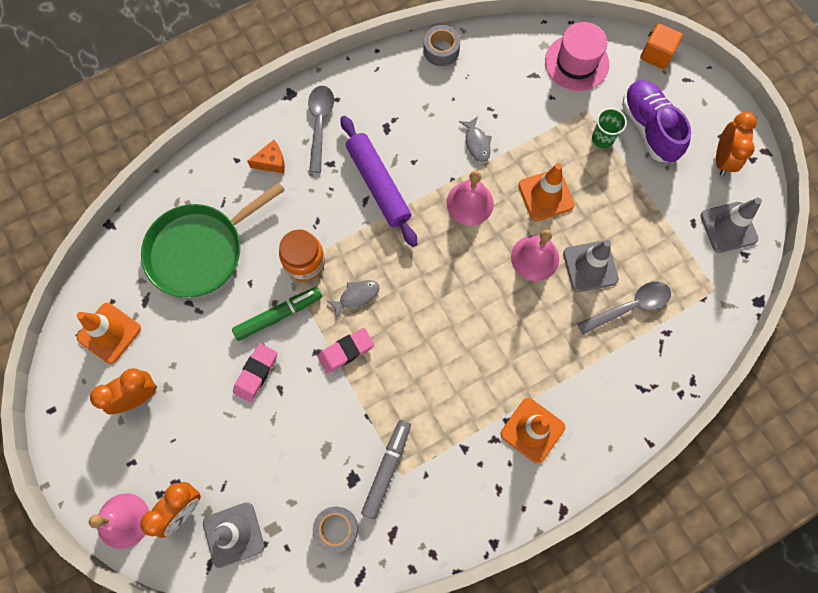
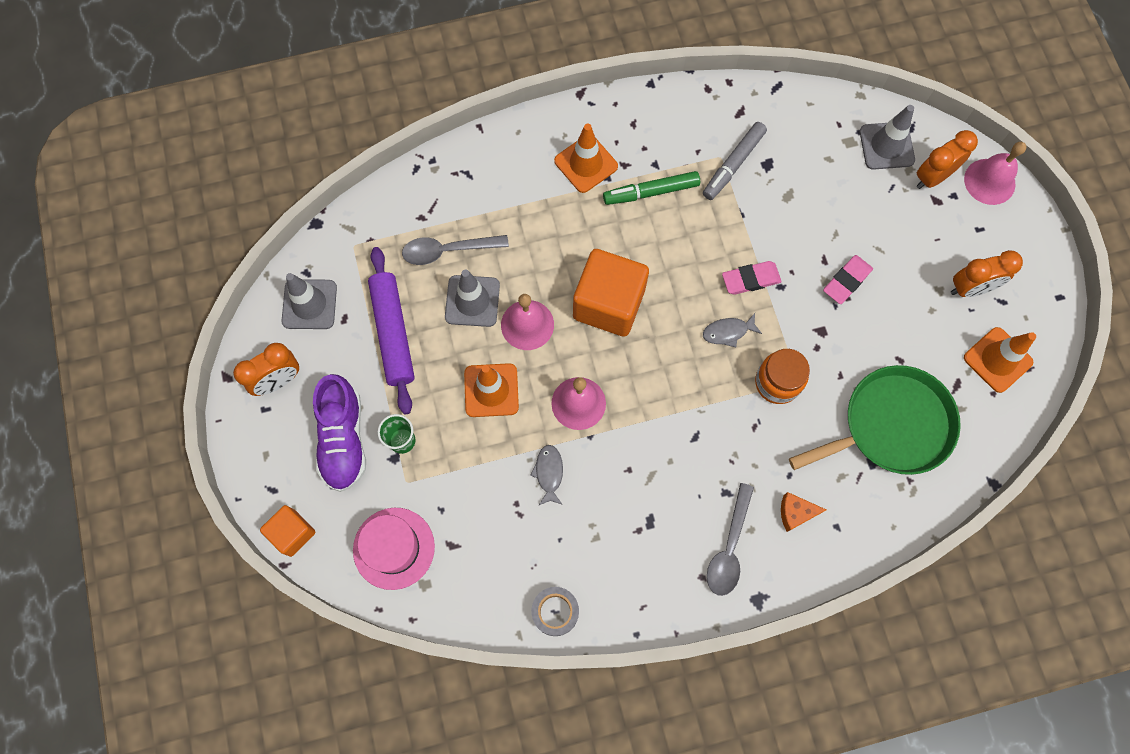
camera: 165 degrees left, 0 degrees up
(278, 315) = (814, 333): green marker -> green marker (651, 192)
(336, 529) = (790, 128): grey tape -> none
(378, 184) = (676, 452): purple rolling pin -> purple rolling pin (393, 333)
(469, 295) = (608, 304): none -> orange cube
(722, 159) = (278, 380): orange clock -> orange clock turned 150 degrees counterclockwise

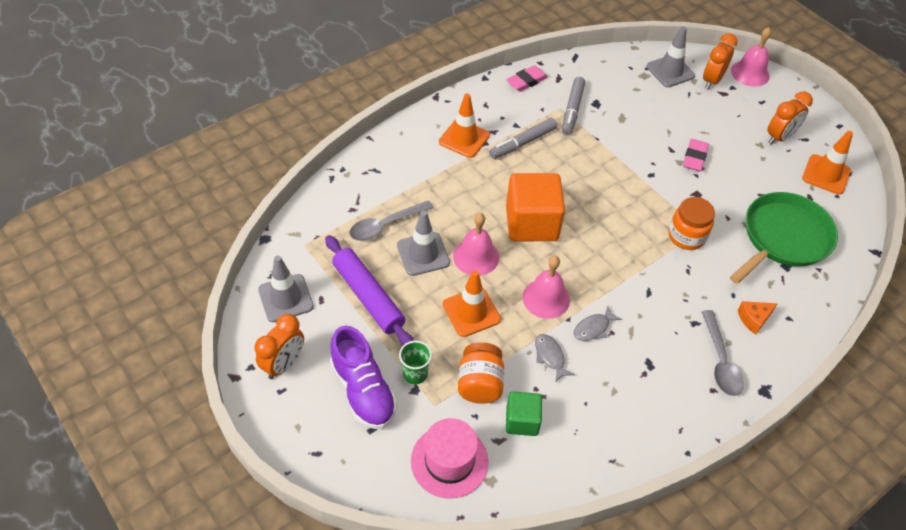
camera: 25 degrees left, 20 degrees down
(292, 533) = (352, 482): orange cube -> none
(462, 476) = (480, 384): none -> orange jar
(485, 533) = (522, 421): none -> green cube
(555, 612) = (613, 460): grey tape -> none
(651, 192) = (523, 143): green marker -> grey marker
(728, 332) = (631, 215): grey fish -> grey fish (593, 328)
(750, 279) = (627, 176): pink eraser -> pink eraser (526, 81)

